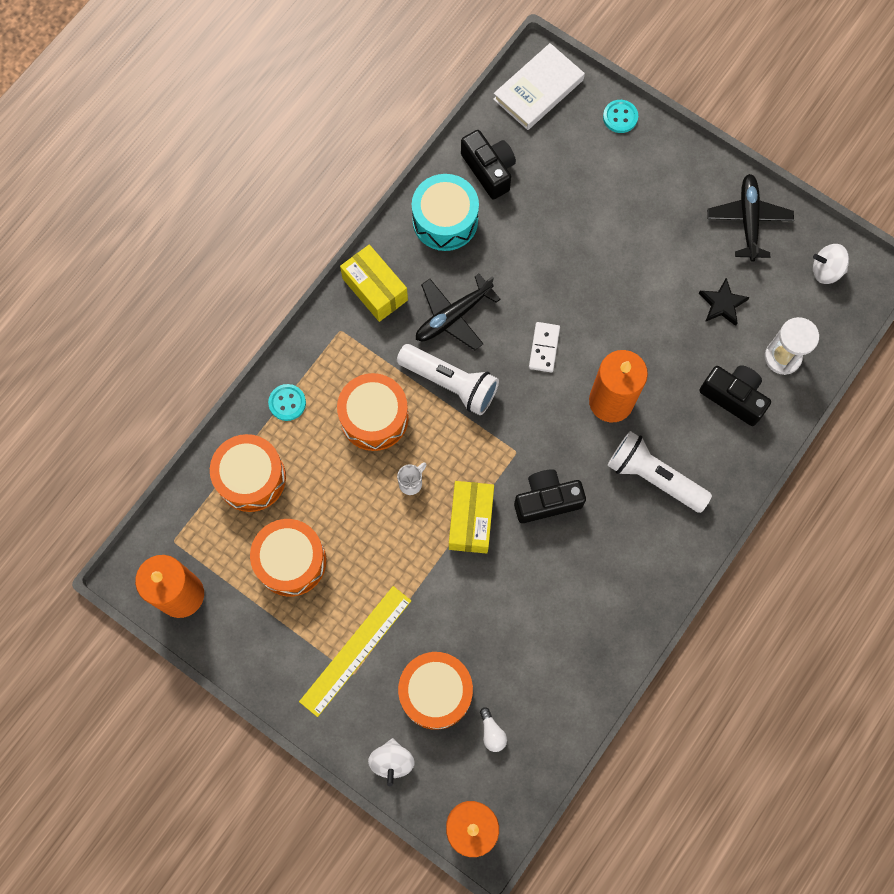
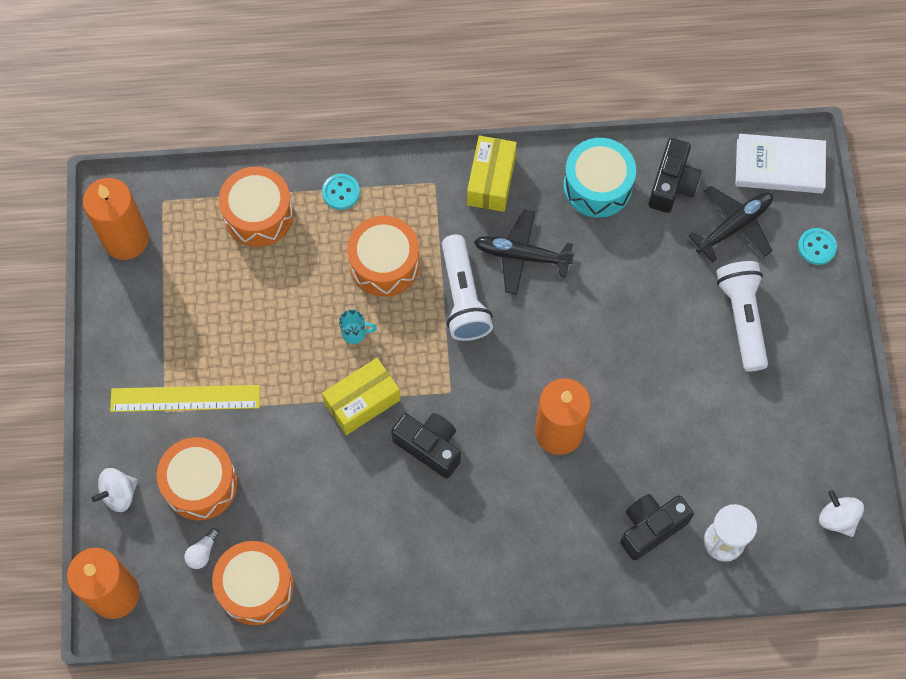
camera: 50 degrees right, 5 degrees down
(291, 561) = (217, 295): orange drum -> orange drum (256, 587)
(411, 483) = (355, 333): white mug -> turquoise mug
(544, 348) = (557, 345): white domino -> none
(653, 477) = (523, 515): white flashlight -> white flashlight (742, 318)
(722, 304) = (726, 456): black star -> none
(733, 397) = (651, 527): black camera -> black camera turned 120 degrees counterclockwise
(748, 220) = (822, 419): black plane -> black plane (734, 226)

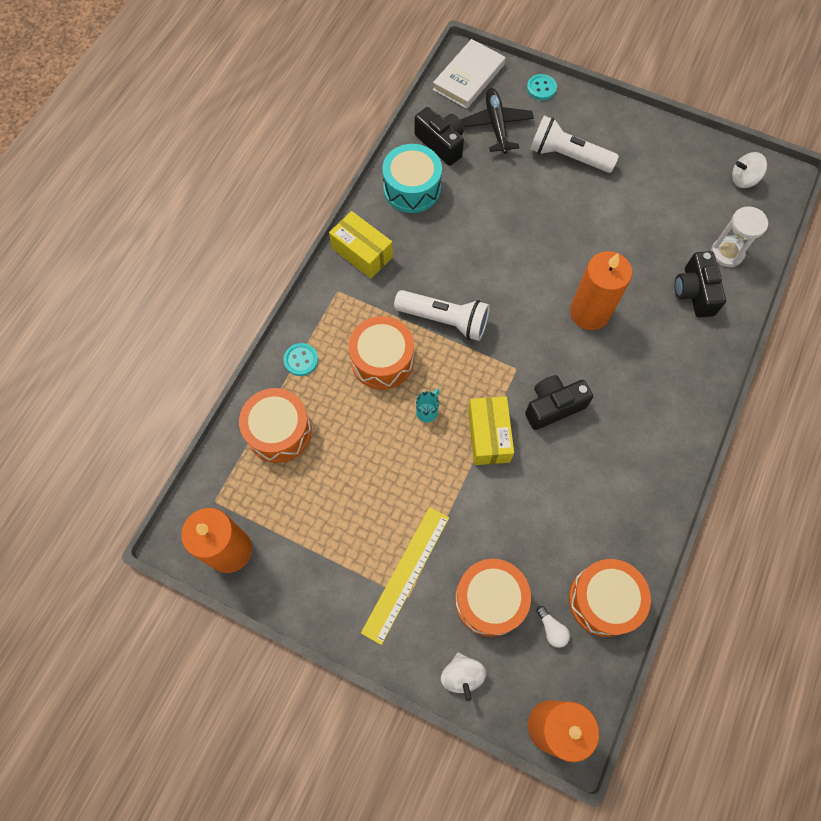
camera: 60 degrees left, 0 degrees up
(521, 255) = (435, 264): black plane -> none

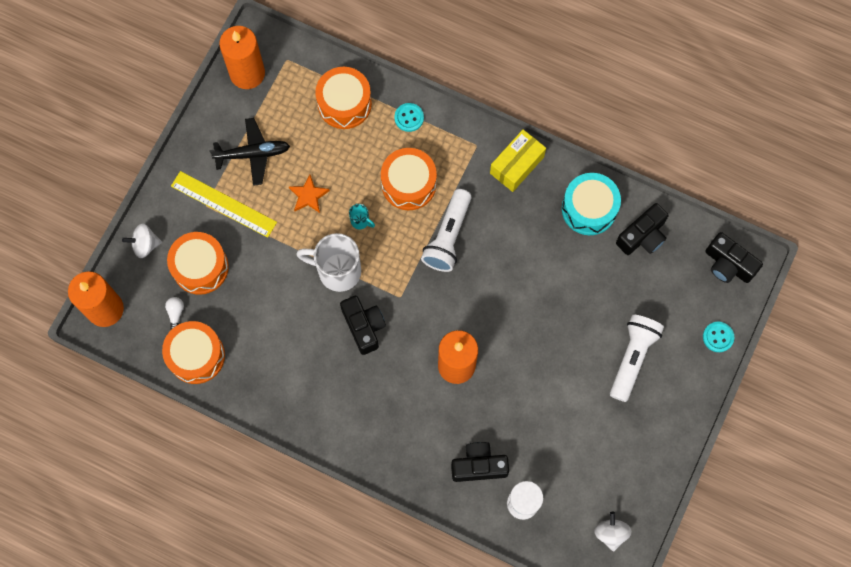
camera: 90 degrees right, 5 degrees up
(396, 470) = (308, 196): none -> orange star
(468, 77) = (728, 264): white book -> black camera
(488, 436) = (337, 271): yellow box -> white mug
(496, 125) = (668, 290): black plane -> black plane (253, 154)
(551, 629) = (176, 313): white light bulb -> white light bulb turned 120 degrees clockwise

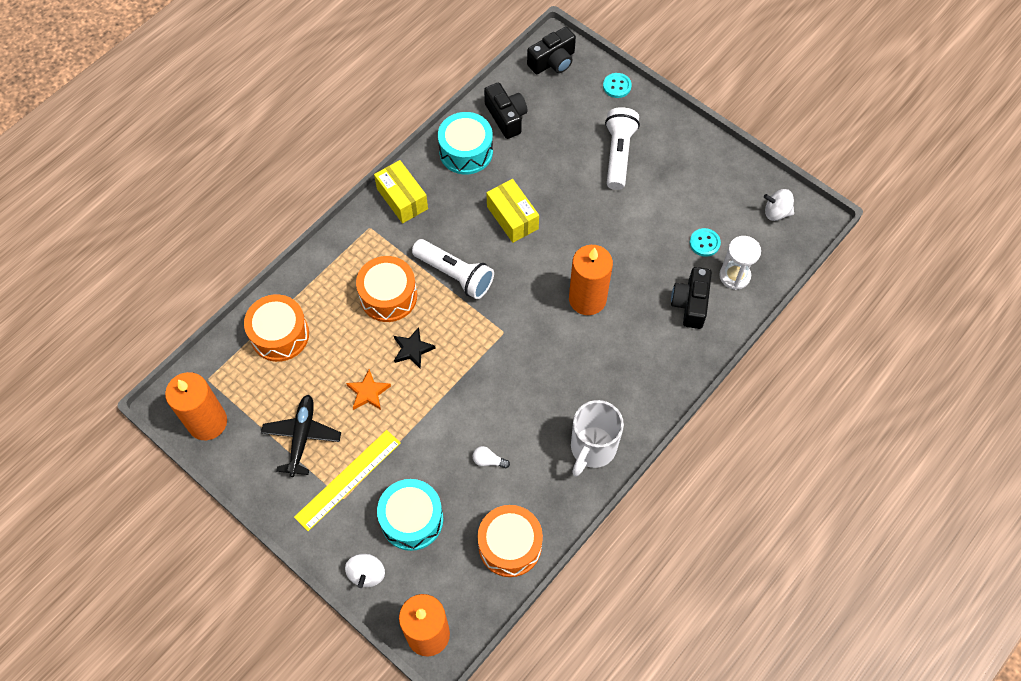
camera: 75 degrees left, 10 degrees down
(176, 313) = (456, 557): white light bulb -> white light bulb (488, 461)
(200, 267) = (412, 519): orange drum -> turquoise drum
(337, 271) = (459, 383): white mug -> white mug (592, 448)
(360, 221) = (412, 349): turquoise mug -> black star
(364, 327) = (525, 372): black camera -> none
(409, 118) = (318, 279): turquoise button -> turquoise button (704, 243)
(526, 273) = (512, 218): none -> yellow box
(632, 358) = (618, 154): white flashlight -> white flashlight turned 60 degrees clockwise

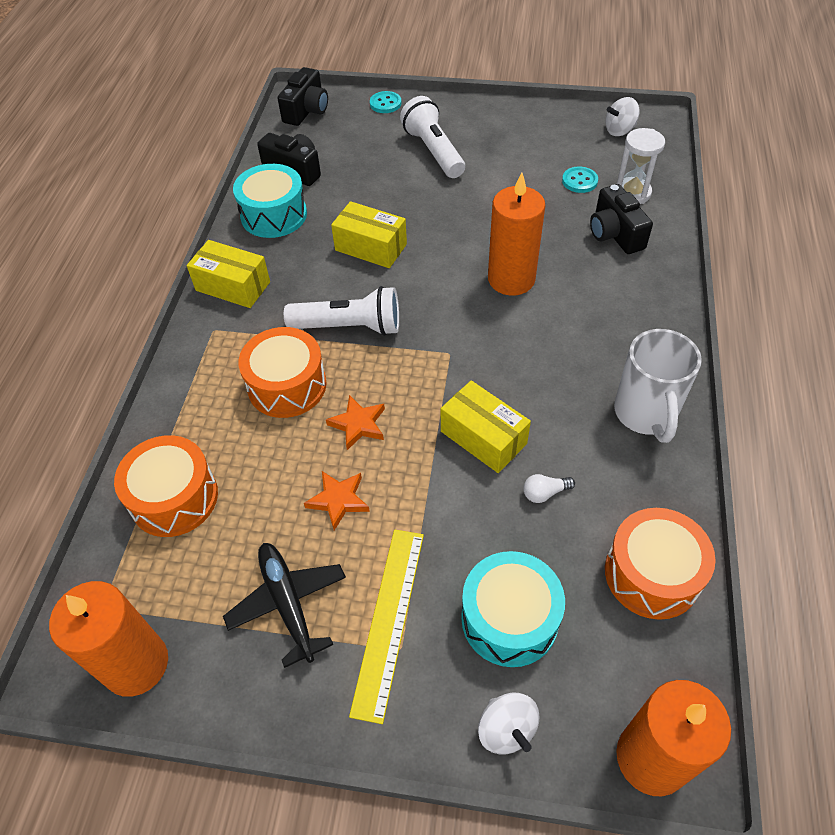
camera: 30 degrees left, 10 degrees down
(412, 349) = (358, 424): black star -> orange star
(480, 403) = (483, 437): none -> yellow box

